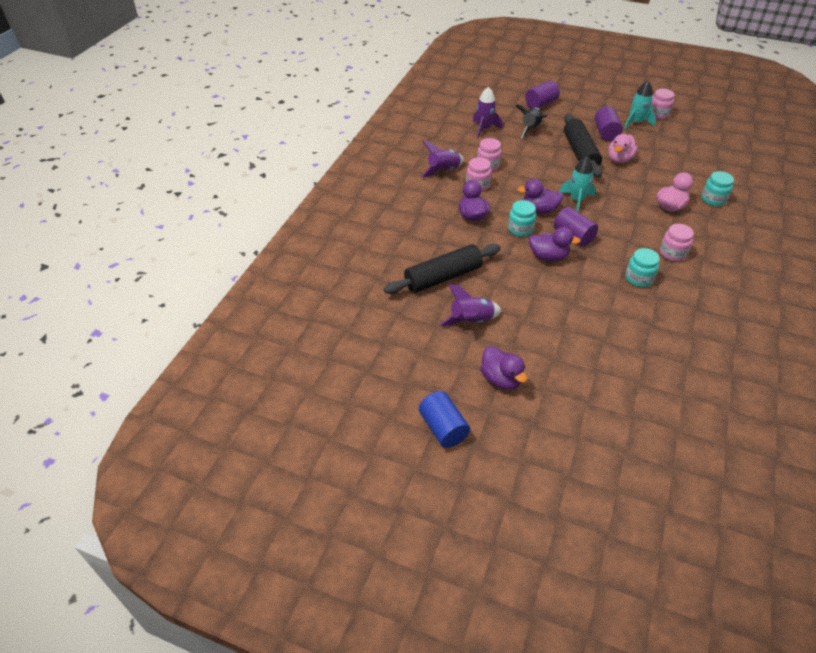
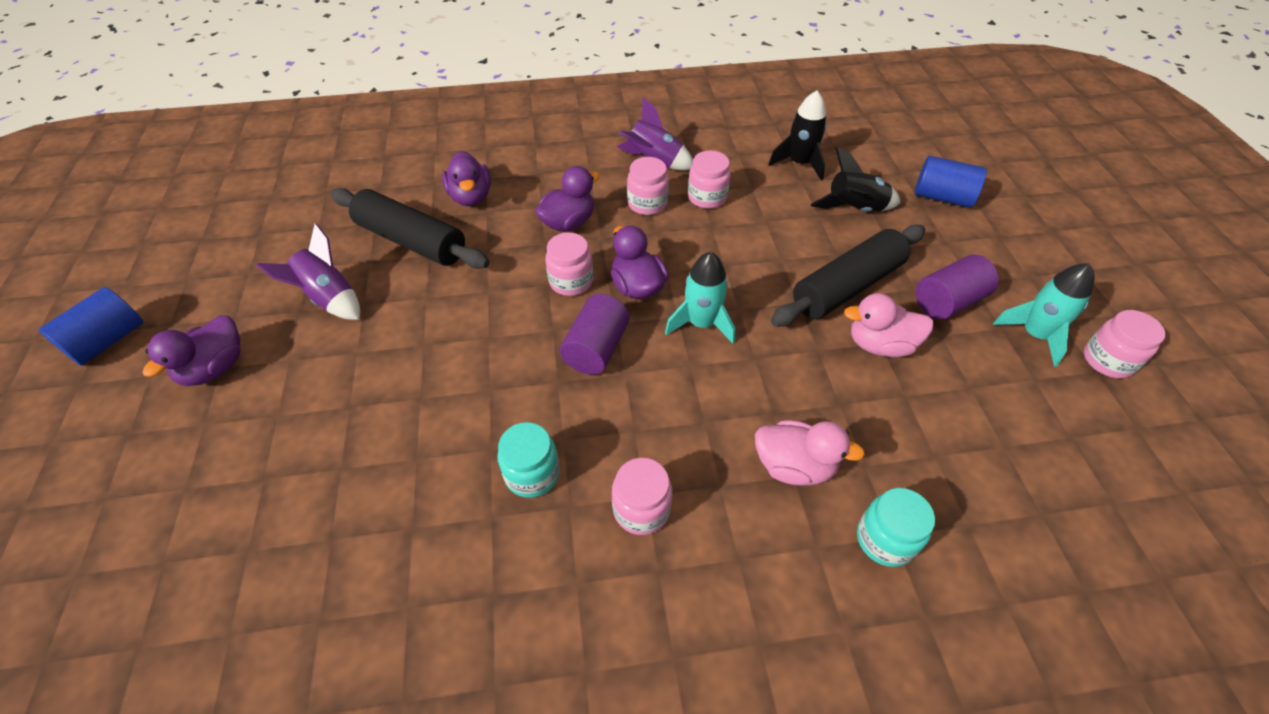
camera: 60 degrees right, 5 degrees up
(484, 129) = (799, 163): purple rocket -> black rocket
(520, 229) = (571, 281): turquoise jar -> pink jar
(540, 104) = (942, 197): purple cylinder -> blue cylinder
(548, 256) = (522, 334): purple duck -> purple duck (471, 197)

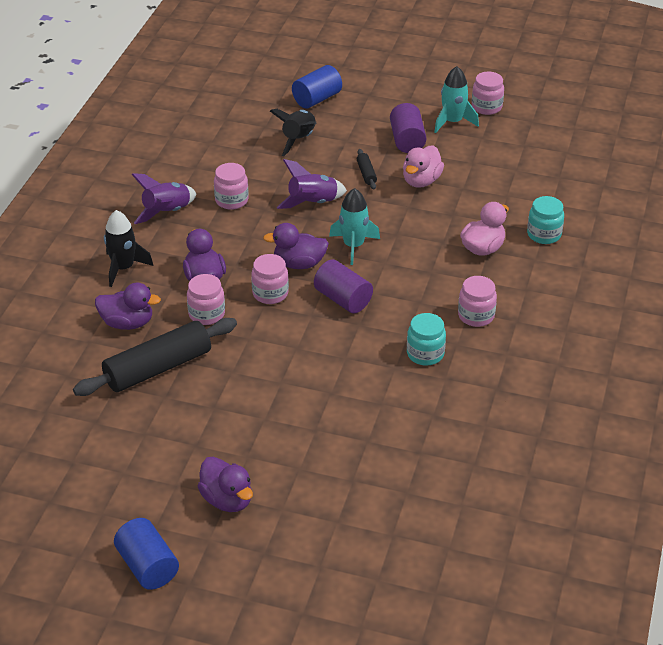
camera: 65 degrees left, 10 degrees down
(329, 298) = (193, 426): purple rocket -> purple rocket (312, 203)
(647, 204) = (214, 231): pink jar -> pink jar (206, 314)
(799, 163) = (230, 143): black rocket -> black rocket (124, 268)
(847, 287) = (366, 173): black rolling pin -> black rolling pin, size x0.42

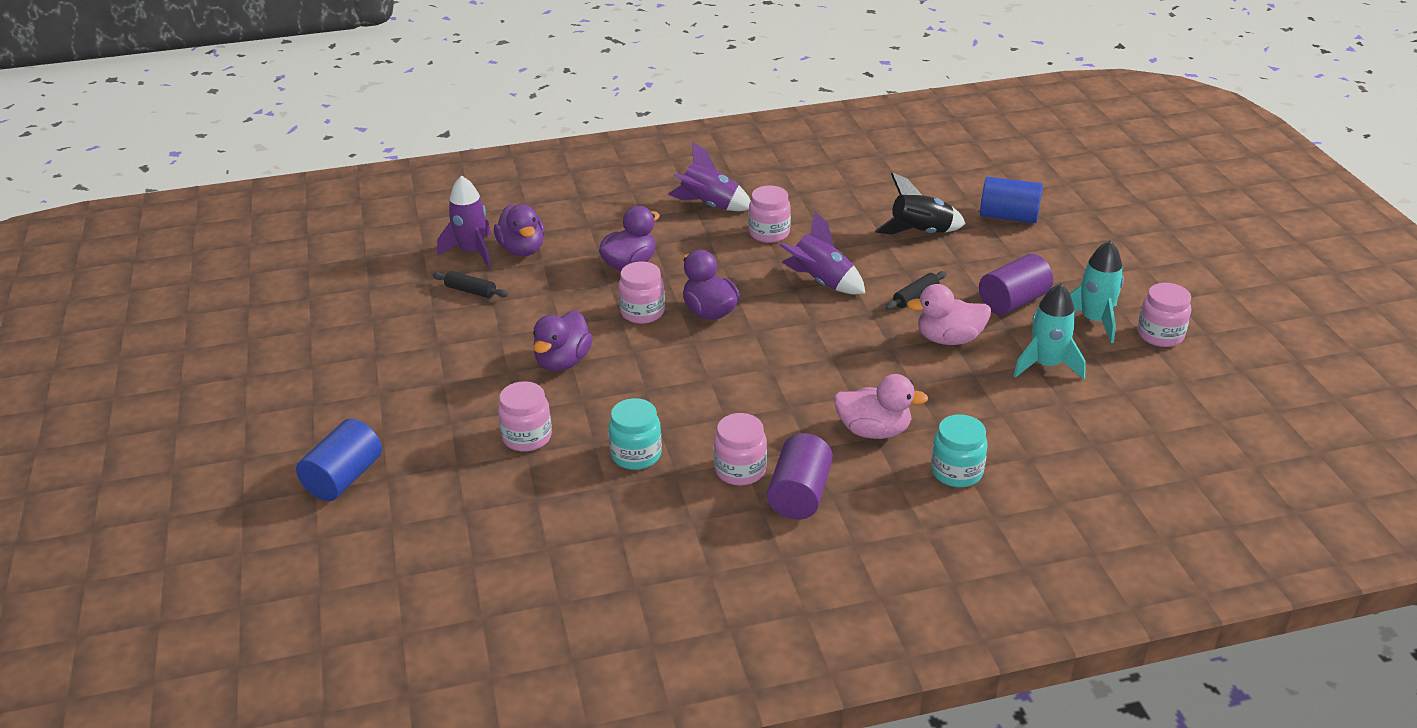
camera: 60 degrees right, 5 degrees down
(102, 350) = (472, 252): none -> purple rocket
(124, 268) = (601, 216): black rocket -> none
(148, 566) = (190, 392): blue cylinder -> blue cylinder (344, 478)
(158, 368) = (470, 291): black rolling pin -> black rolling pin, size x0.42
(206, 314) = (575, 287): pink jar -> pink jar (527, 437)
(227, 500) = (307, 404): purple duck -> purple duck (563, 362)
(343, 299) = (678, 362): purple cylinder -> purple cylinder (799, 495)
(353, 246) = (777, 335): turquoise rocket -> turquoise rocket (1046, 365)

